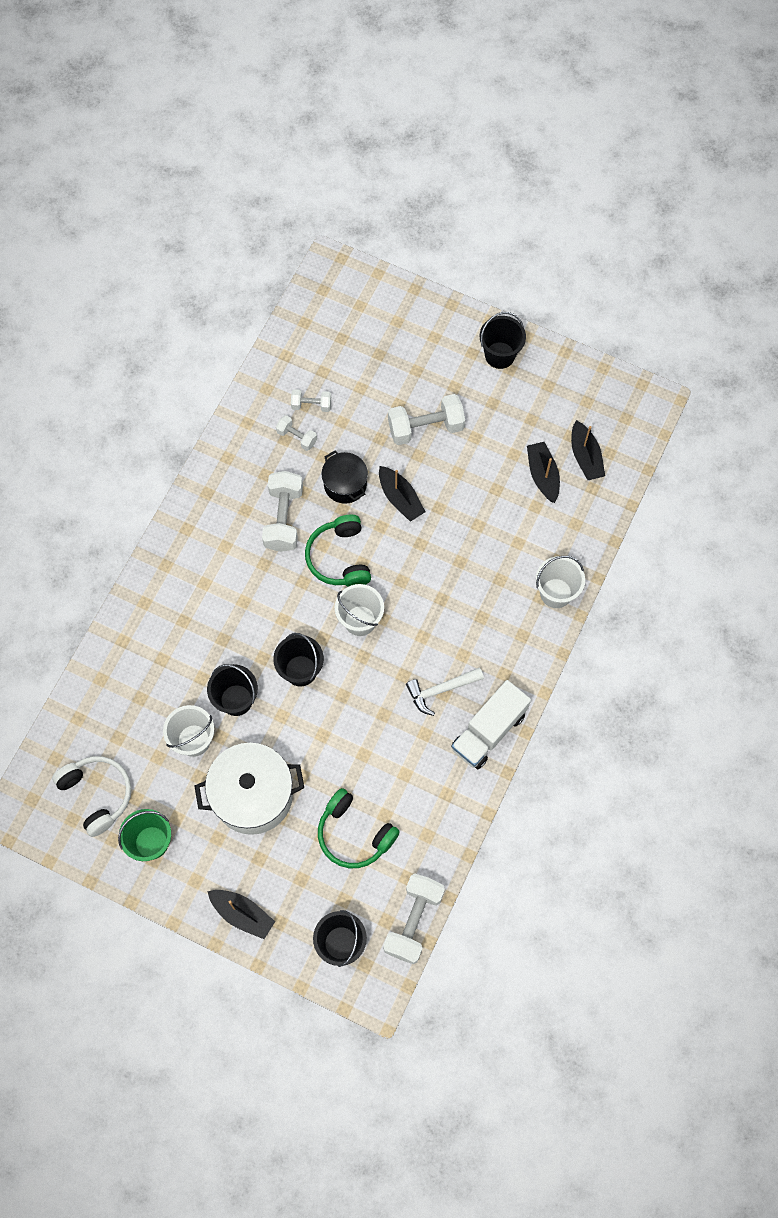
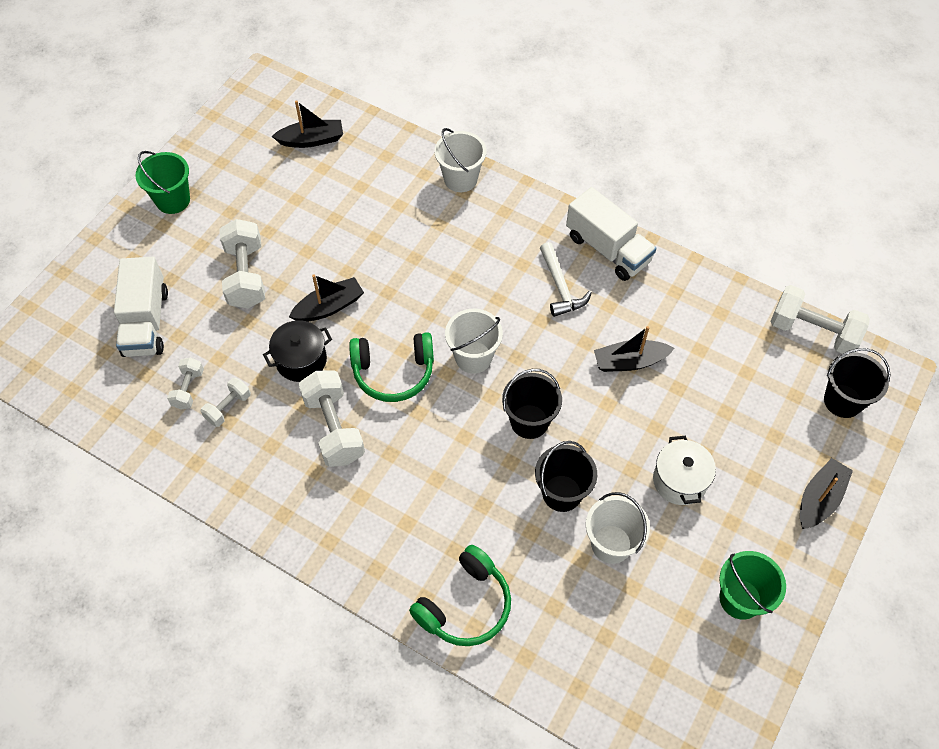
camera: 85 degrees left, 10 degrees down
(97, 794) = (680, 665): white headphones -> none
(253, 795) = (679, 480): white pot -> white pot, size x0.58
(284, 518) = (334, 428): white dumbbell -> white dumbbell turned 60 degrees clockwise
(354, 834) = (722, 380): green headphones -> green headphones (465, 605)
(371, 361) = (146, 322): none -> white truck
(500, 355) = (173, 200): black bucket -> green bucket
(542, 475) = (326, 177): black boat -> black boat (630, 362)

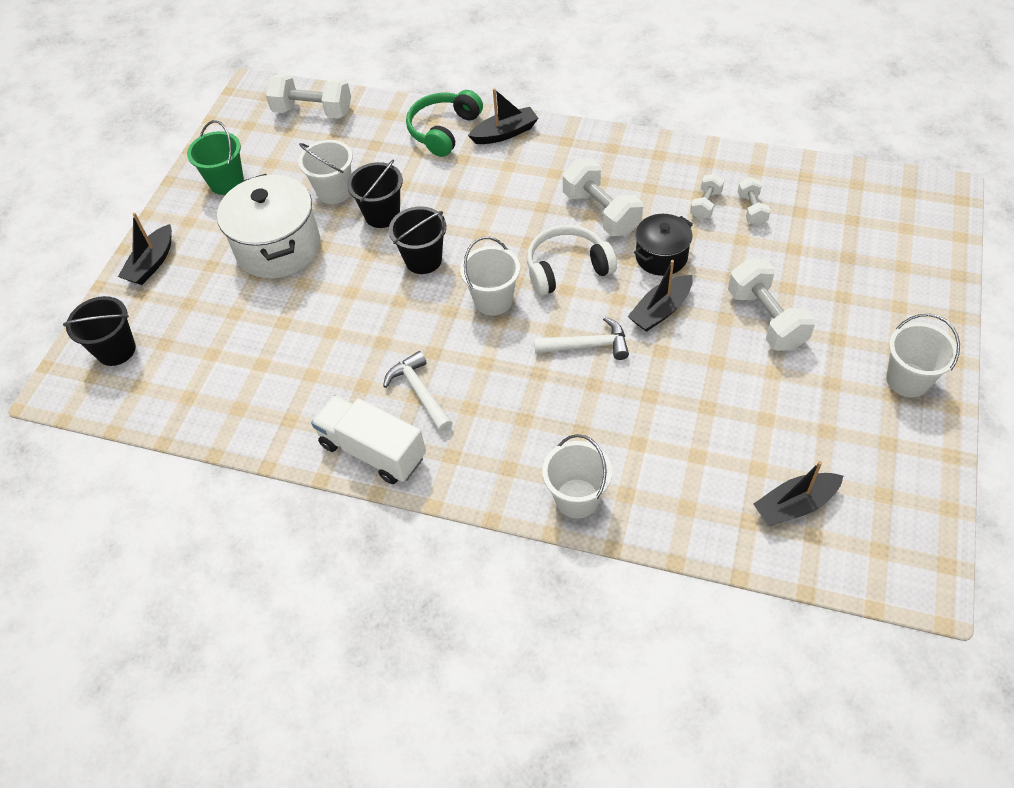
camera: 170 degrees right, 5 degrees down
(146, 322) = (834, 252): white truck -> none
(173, 200) = (907, 380): green bucket -> white bucket
(393, 372) = (567, 268): green headphones -> white headphones
(406, 291) = (587, 345): none -> white hammer
(630, 362) = (333, 334): black boat -> black boat (505, 133)
(679, 480) = (278, 247): white pot -> white pot, size x1.72
(813, 332) = (137, 412): white dumbbell -> white dumbbell (313, 112)

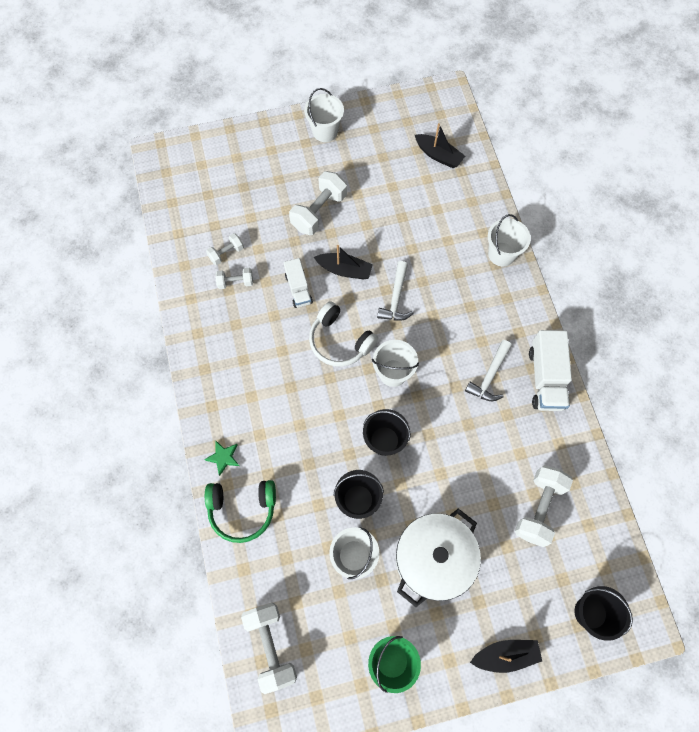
camera: 125 degrees left, 15 degrees up
(505, 133) = (223, 457): black boat -> green star
(587, 345) = (396, 298): white hammer -> white hammer turned 135 degrees counterclockwise
(601, 213) = (276, 344): white dumbbell -> white dumbbell (539, 508)
(661, 257) = (298, 289): black pot -> white truck

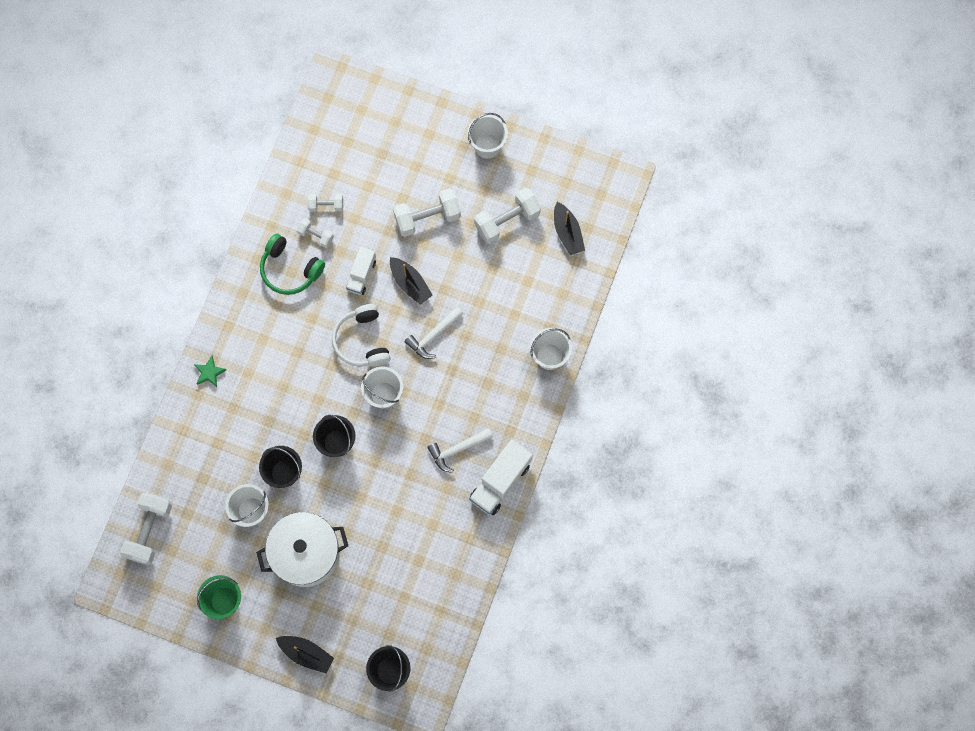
camera: 35 degrees right, 5 degrees up
(242, 509) = (196, 421): green headphones -> green headphones (290, 269)
(539, 508) = (413, 573): white dumbbell -> white dumbbell (507, 221)

